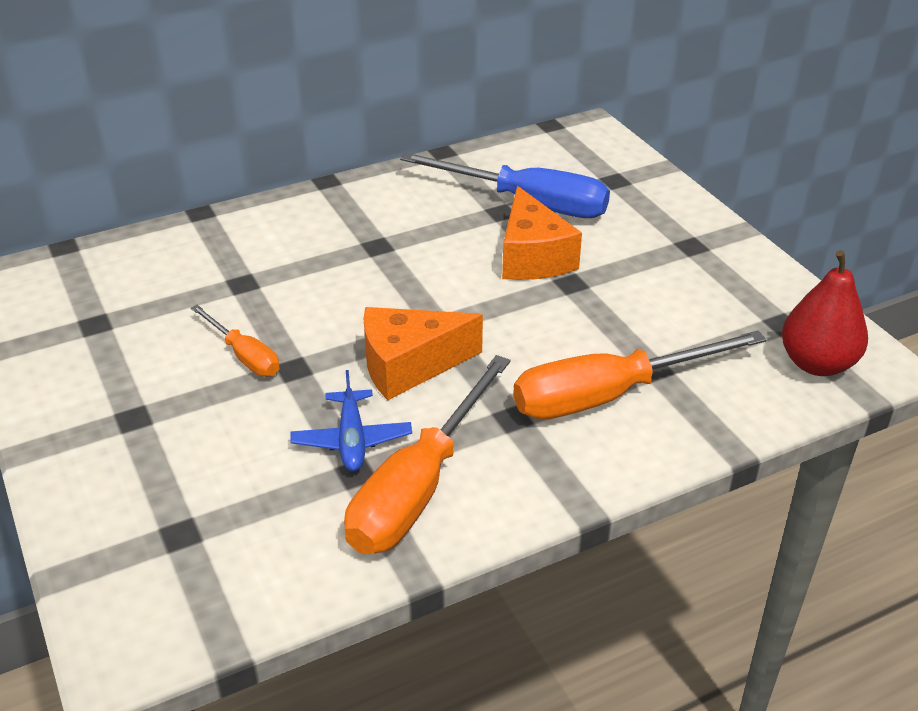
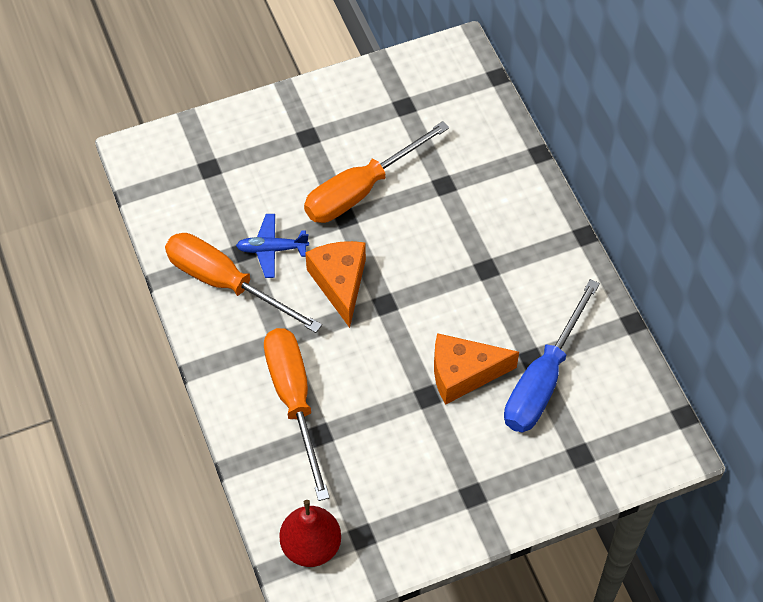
camera: 95 degrees right, 20 degrees up
(244, 356) = (361, 190): orange screwdriver -> orange screwdriver, size x1.89

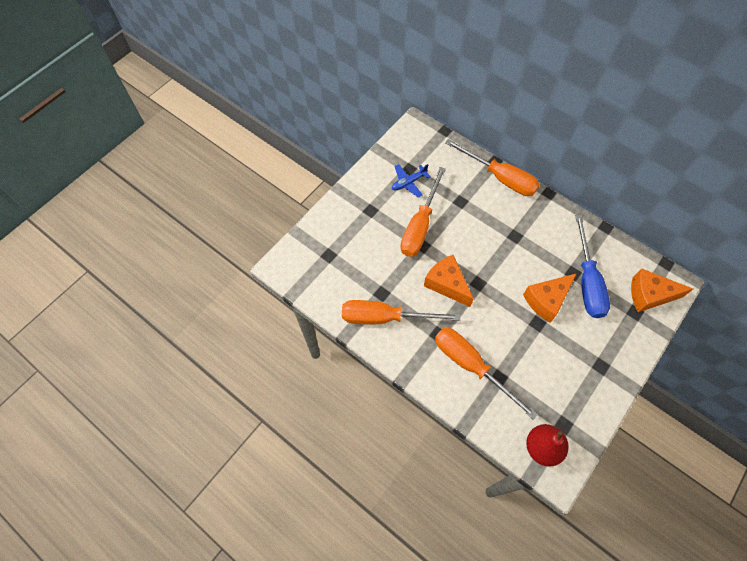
camera: 30 degrees left, 5 degrees up
(272, 249) = (396, 284): blue plane -> blue plane (408, 183)
(527, 179) = (500, 177): none -> orange screwdriver
(620, 444) = (649, 295): none -> orange cheese

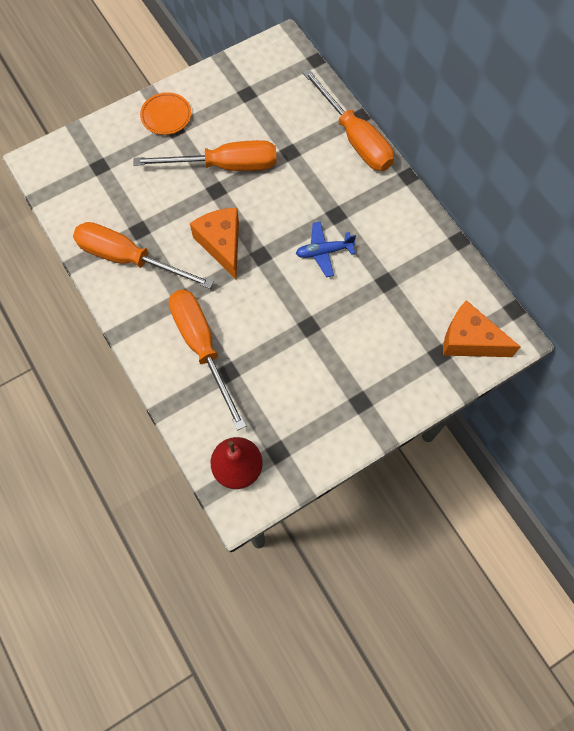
camera: 20 degrees right, 5 degrees up
(359, 202) = (166, 116): none -> orange plate
(408, 183) = (237, 110): blue plane -> blue plane (324, 252)
(420, 226) = (225, 166): orange screwdriver -> orange screwdriver turned 135 degrees counterclockwise
(546, 300) = (334, 303): orange cheese -> none
(587, 281) = (398, 297): blue screwdriver -> none

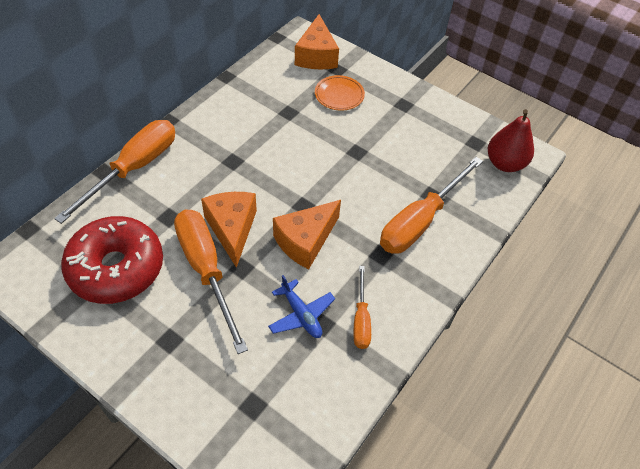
camera: 115 degrees left, 15 degrees down
(129, 258) = (361, 319): orange screwdriver -> orange screwdriver, size x0.53
(166, 116) = (151, 357): orange plate -> orange plate (339, 95)
(253, 109) = (116, 268): none -> red donut
(258, 193) = (232, 229): none -> orange cheese
(324, 252) = (277, 160): blue plane -> blue plane (301, 314)

